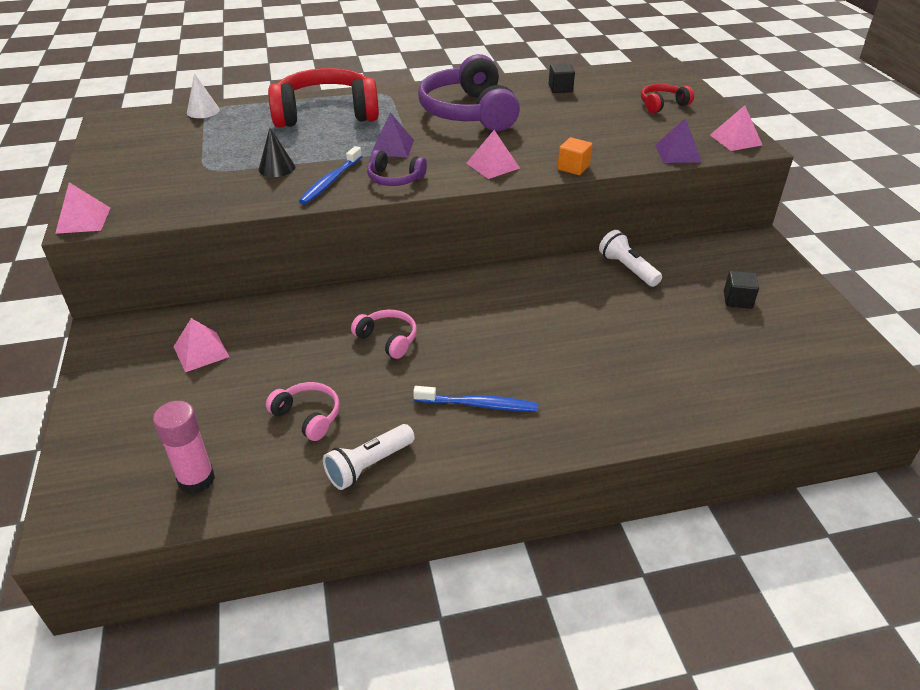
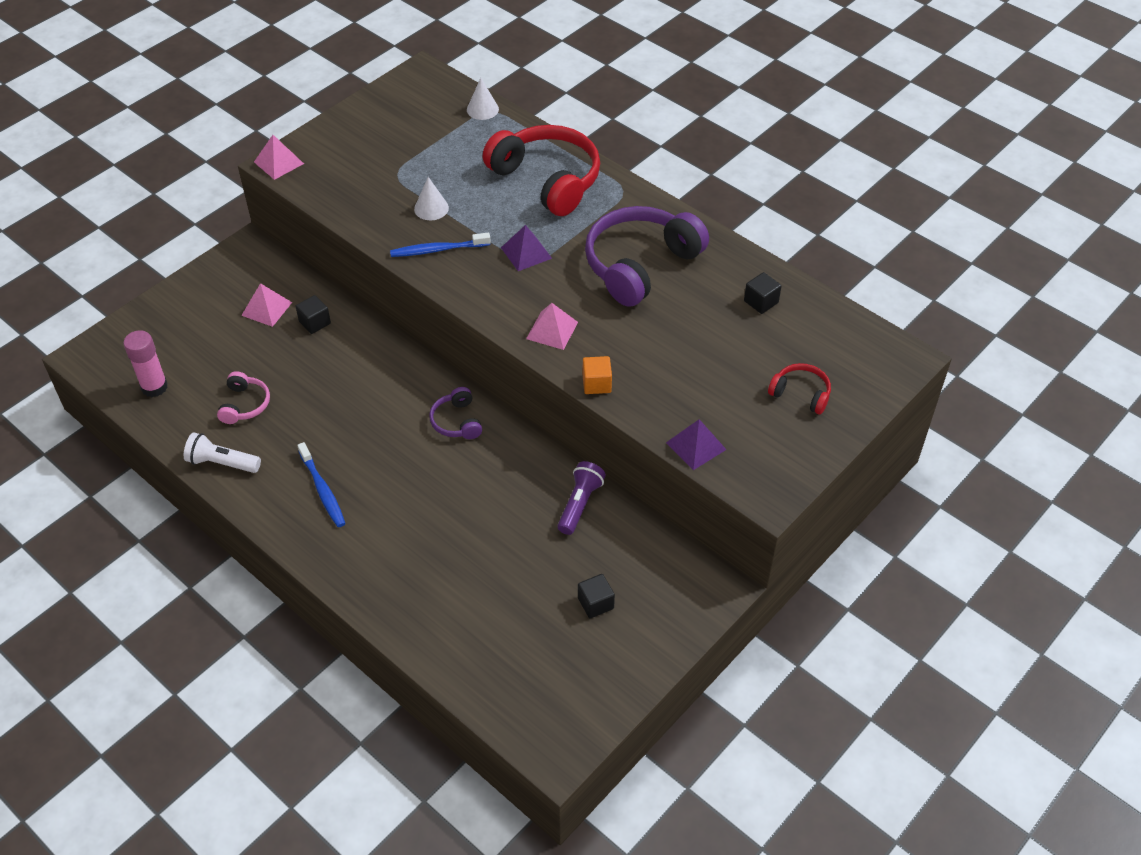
camera: 55 degrees right, 10 degrees up
(261, 328) = (315, 322): none -> black cube
(277, 168) = (431, 208): black cone -> white cone
(388, 339) = (356, 399): pink headphones -> none
(394, 179) = (474, 283): purple headphones -> purple headphones (457, 421)
(627, 269) = (579, 504): white flashlight -> purple flashlight
(735, 140) = (770, 480): pink pyramid -> none

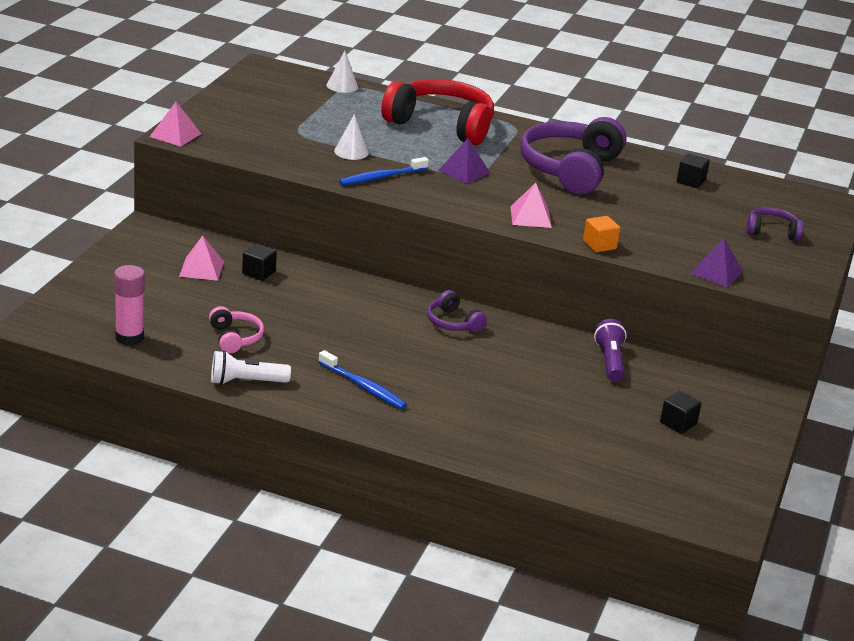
camera: 25 degrees left, 20 degrees down
(801, 394) = (772, 231): red headphones -> purple headphones

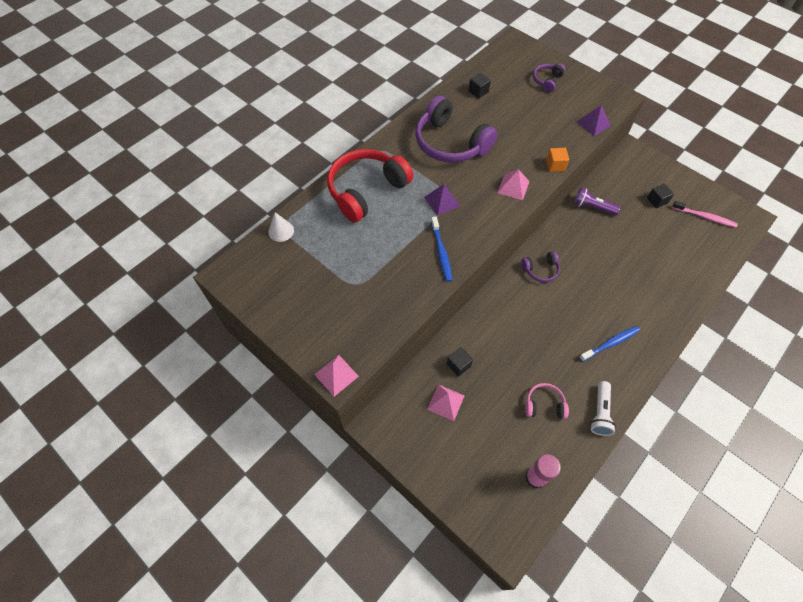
camera: 65 degrees left, 30 degrees up
(351, 152) = (396, 259): white cone -> none
(684, 474) = (704, 217): none -> pink toothbrush

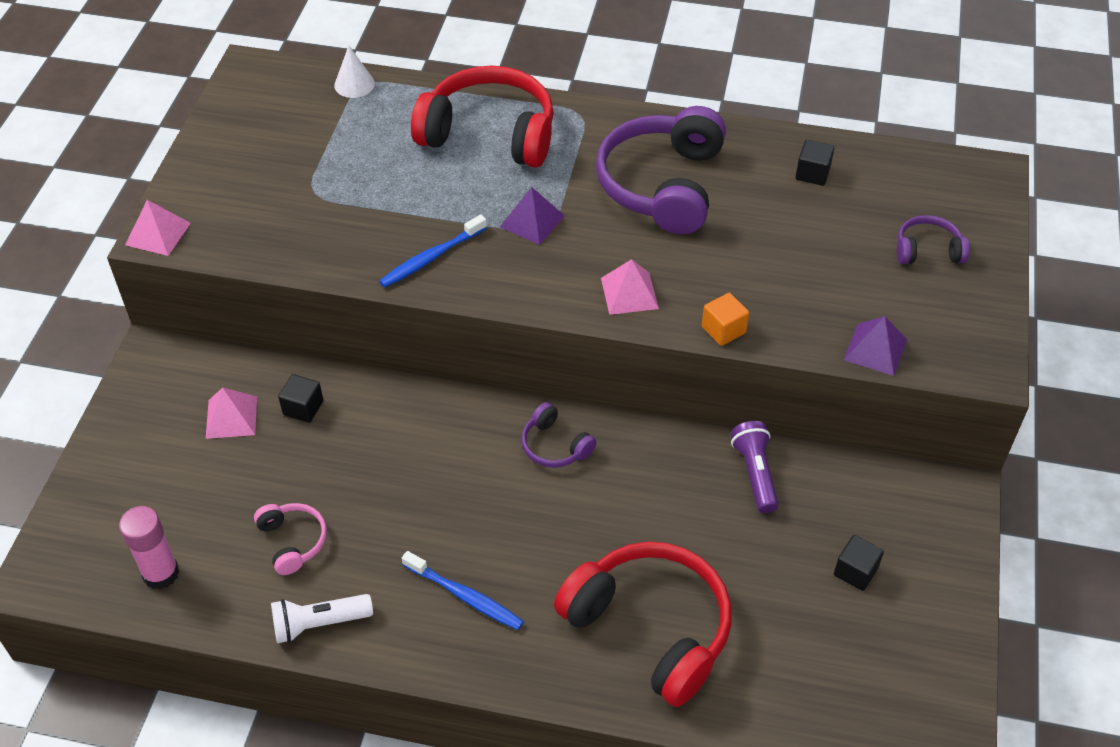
camera: 60 degrees right, 10 degrees down
(656, 281) = (650, 628): none -> red headphones
(704, 217) = (879, 668): pink toothbrush -> none

